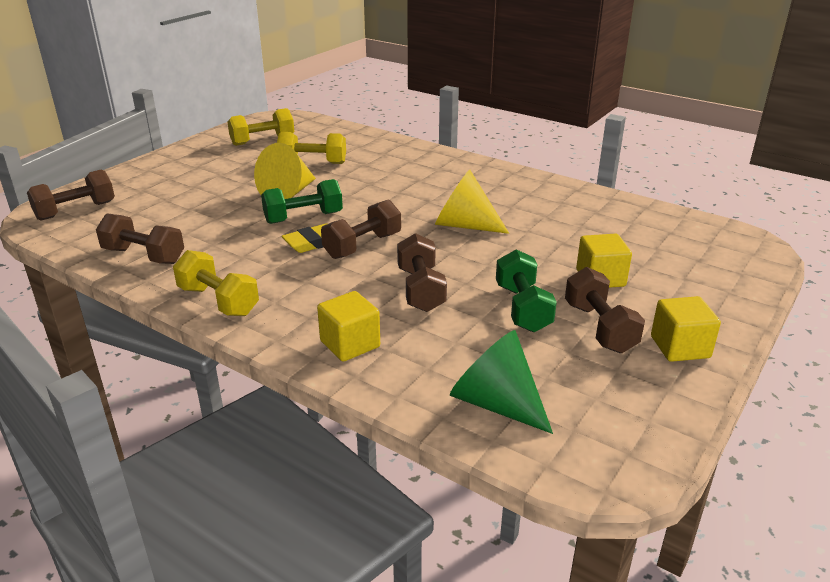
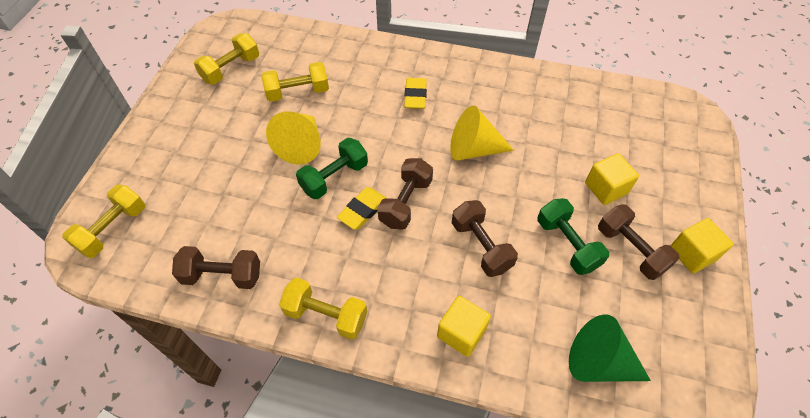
camera: 20 degrees left, 25 degrees up
(76, 211) = (113, 229): brown dumbbell -> yellow dumbbell
(429, 182) = (415, 96): none -> yellow eraser

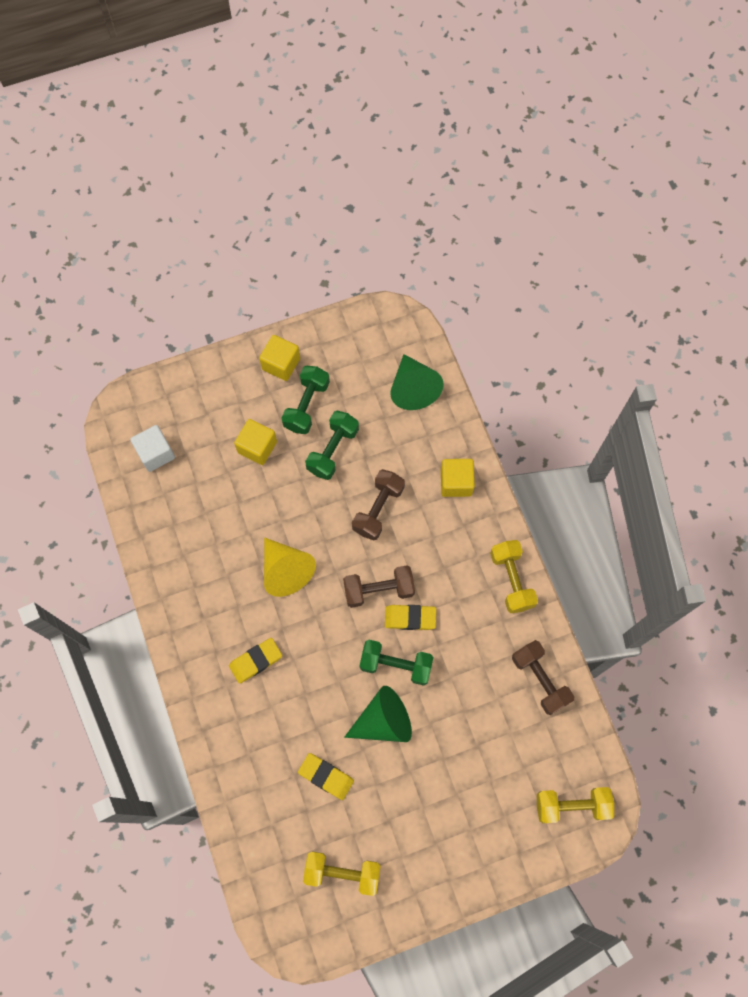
camera: 125 degrees left, 15 degrees up
(298, 92) = (326, 776): yellow dumbbell -> yellow eraser
(301, 145) = (383, 721): yellow cone -> green cone
(630, 250) = (306, 405): brown dumbbell -> green dumbbell
(640, 118) = (155, 453): none -> white cube

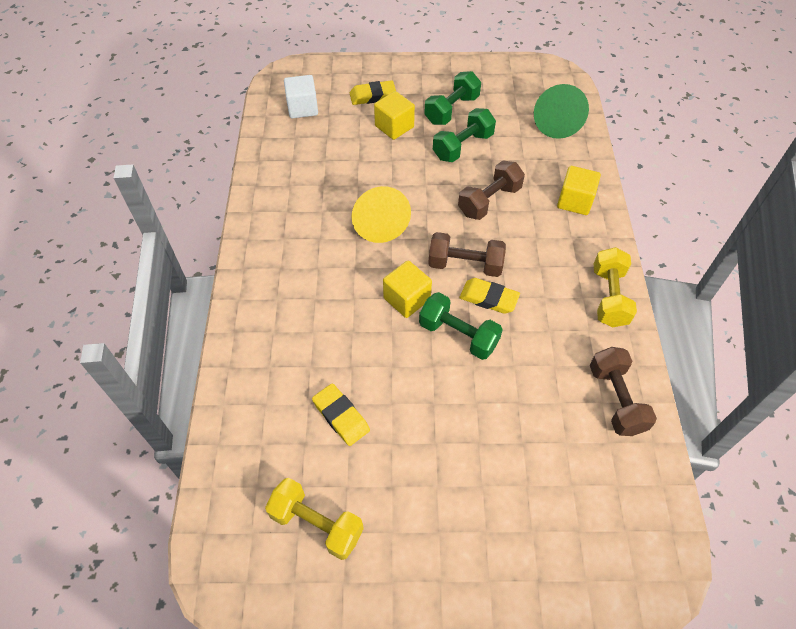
camera: 20 degrees right, 15 degrees down
(256, 661) = (316, 287): yellow eraser -> yellow eraser (372, 96)
(281, 364) = (441, 77): yellow cube -> yellow cube (407, 299)
(383, 721) = (425, 383): green cone -> none
(571, 805) = (620, 549): yellow dumbbell -> none

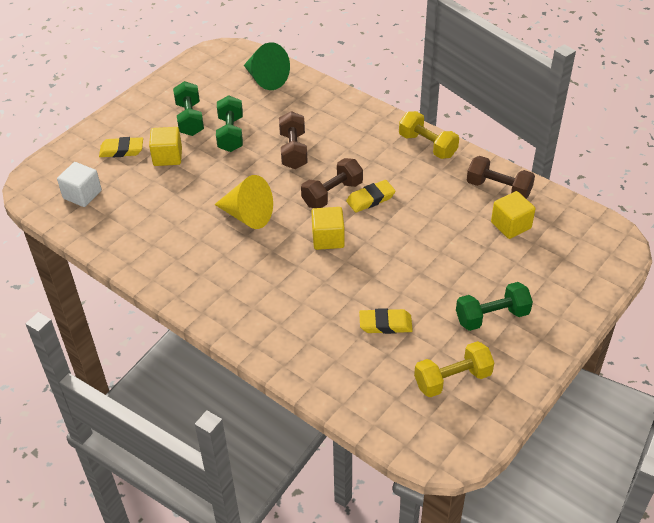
camera: 50 degrees left, 10 degrees down
(372, 96) = (121, 150): yellow eraser -> yellow eraser turned 60 degrees clockwise
(458, 335) = (383, 230): green dumbbell -> green dumbbell (492, 317)
(575, 201) = (340, 113): yellow cube -> yellow cube (511, 225)

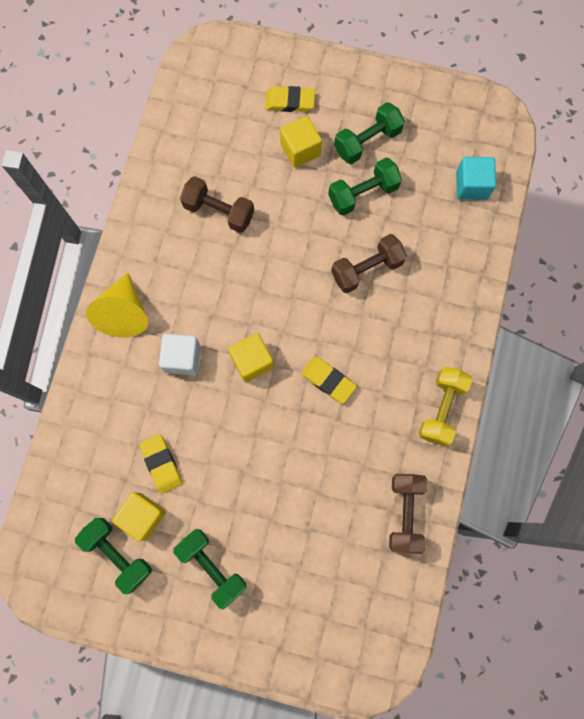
camera: 65 degrees right, 30 degrees up
(82, 195) = (212, 101): white cube -> white cube (182, 358)
(121, 150) = (290, 101): yellow eraser -> yellow eraser turned 60 degrees counterclockwise
(247, 215) = (250, 268): yellow cone -> yellow cone (124, 313)
(265, 79) = (471, 185): green cone -> turquoise cube
(332, 194) = (318, 338): brown dumbbell -> brown dumbbell (219, 211)
(452, 379) = (118, 554): yellow dumbbell -> green dumbbell
(511, 225) = (352, 545): yellow cube -> yellow cube (143, 516)

